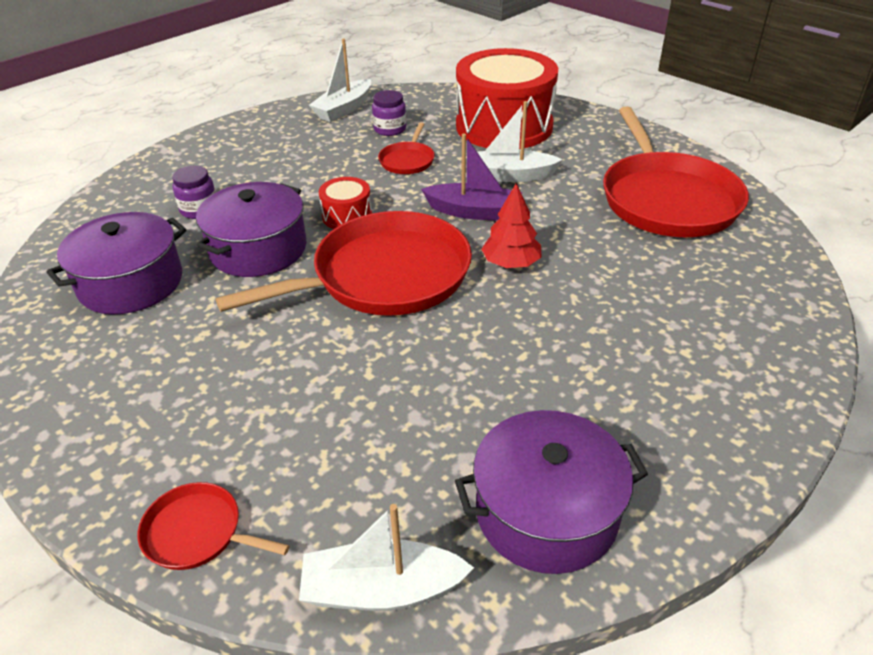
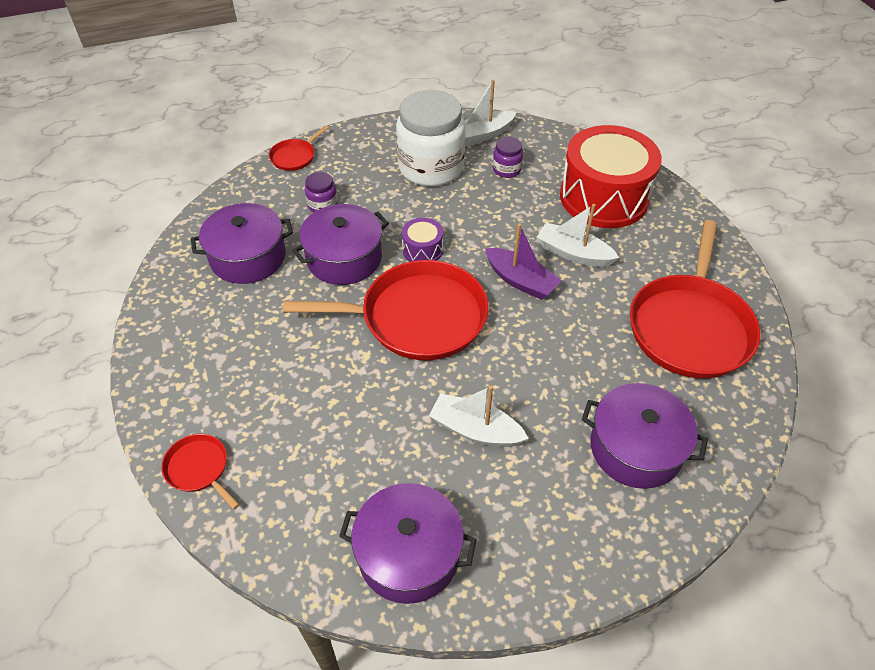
camera: 25 degrees right, 10 degrees up
(306, 147) = (431, 167): none -> white jar
(347, 216) = (422, 250): red drum -> purple drum
(382, 590) = (279, 556): white boat -> white boat (475, 430)
(407, 160) = (501, 209): red pan -> red pan (295, 156)
(511, 263) = (517, 342): red tree -> none
(703, 312) = (636, 448): none -> purple pot

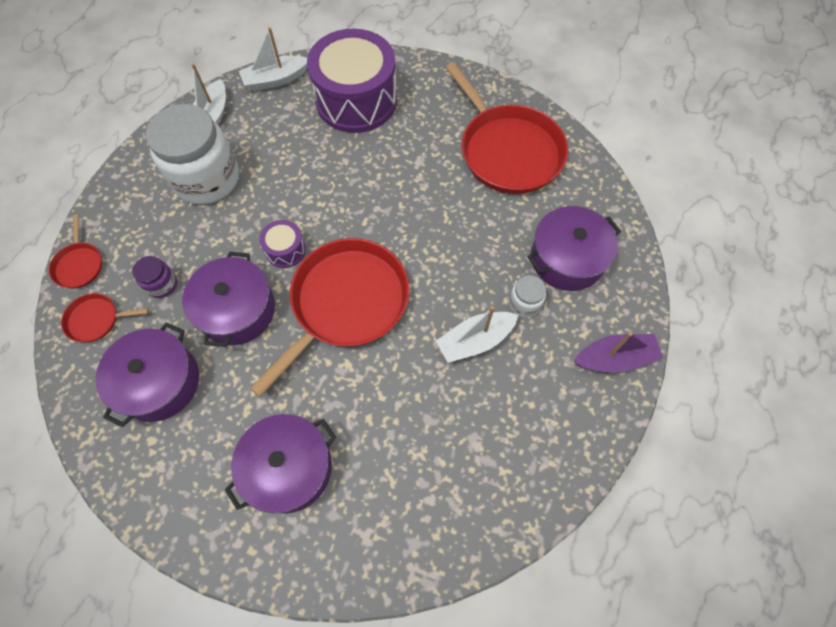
camera: 50 degrees left, 15 degrees up
(199, 468) = (344, 562): red pan -> red pan (96, 319)
(409, 553) = (534, 456): purple pot -> purple pot (289, 468)
(506, 169) = (265, 133): purple jar -> none
(520, 281) = (378, 212): purple boat -> purple boat (614, 358)
(551, 443) = (524, 303): none -> white jar
(573, 253) = (386, 161): white boat -> white boat (275, 80)
(604, 197) = (356, 100): red drum -> purple drum

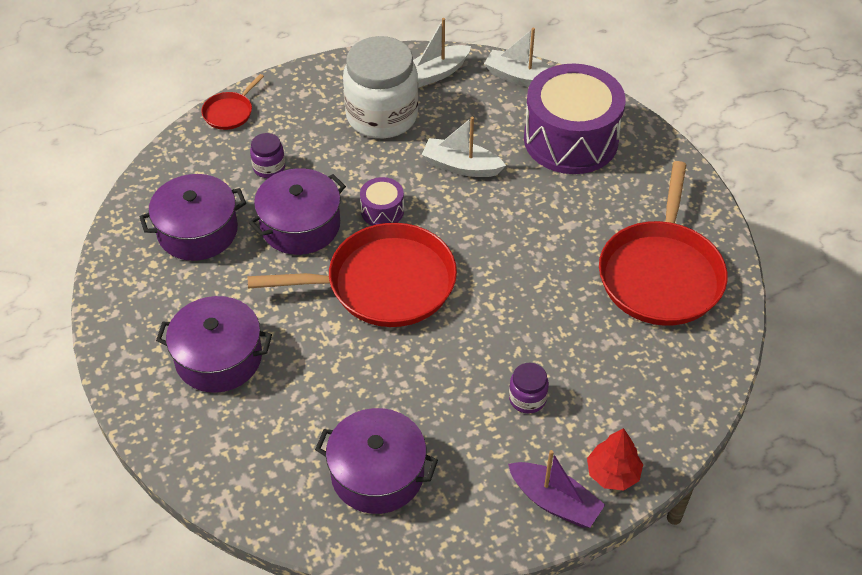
camera: 45 degrees right, 15 degrees down
(96, 319) = (202, 157): red pan -> none
(475, 340) = (452, 391): white boat -> white boat (461, 166)
(524, 303) = (527, 399): white jar -> purple jar
(567, 259) = (608, 397): purple pot -> purple pot (377, 473)
(624, 307) = (613, 473): none -> red tree

